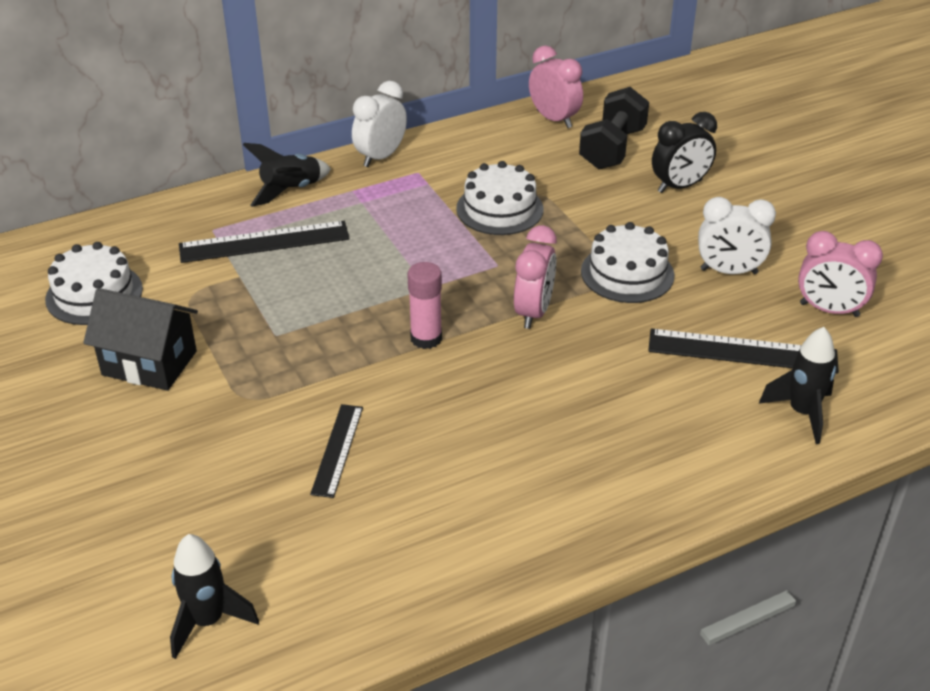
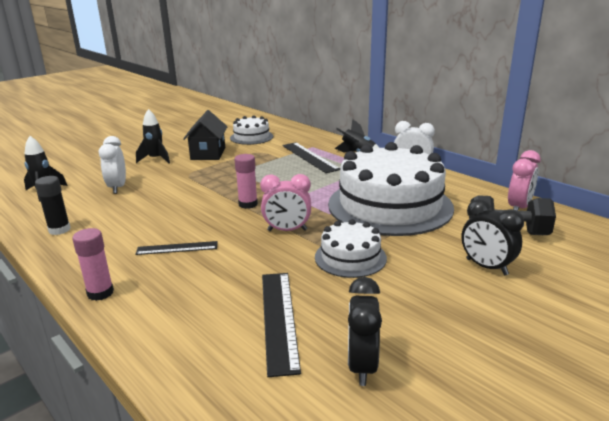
camera: 75 degrees right, 15 degrees down
(337, 450) = (153, 198): black ruler -> black ruler (177, 248)
(416, 575) = (59, 230): none -> black glue stick
(499, 209) = (390, 205): white cake -> white cake, size x2.06
(647, 508) = (100, 293): none -> pink glue stick
(728, 271) = (384, 302): white clock -> white clock (117, 188)
(802, 413) = (207, 358): black rocket -> black rocket (156, 159)
(829, 310) = (362, 366): pink clock -> black clock

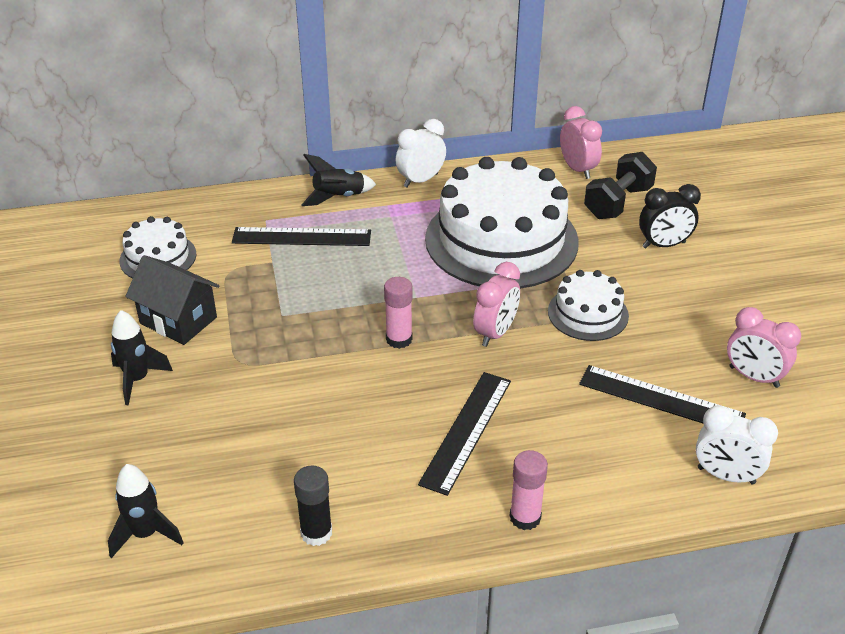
camera: 60 degrees left, 15 degrees up
(117, 188) = (216, 446): white clock -> white clock (726, 476)
(177, 248) = (466, 431): black ruler -> black ruler, size x1.60
(362, 366) = (753, 377): black clock -> pink clock

